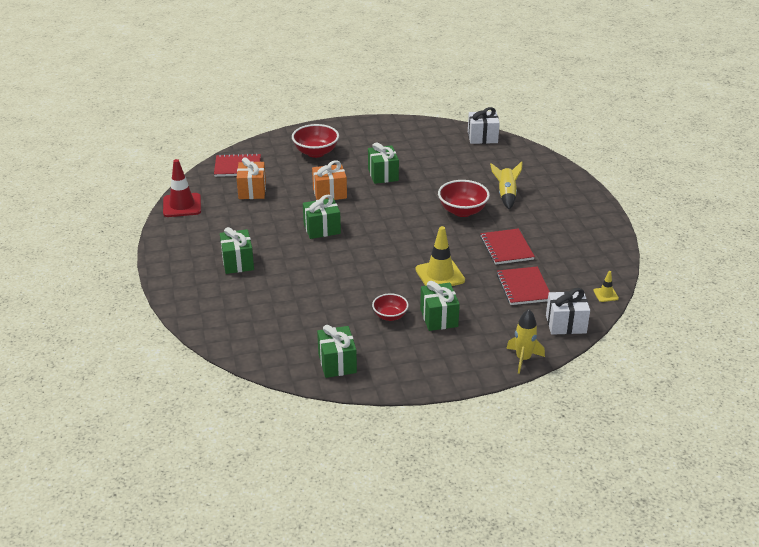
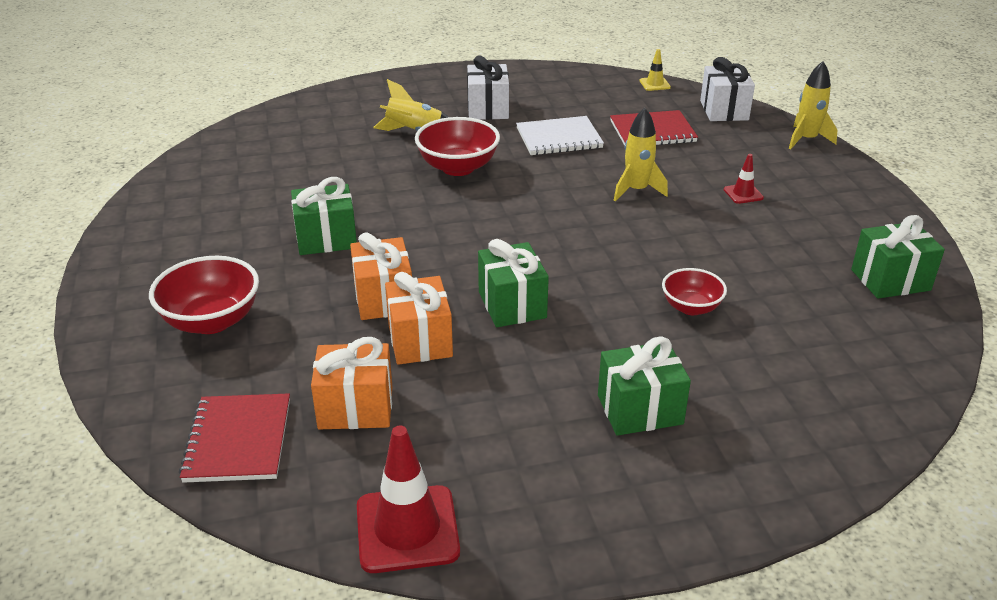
camera: 90 degrees left, 0 degrees up
(296, 204) = (420, 340): none -> orange gift
(390, 316) = (754, 233): red bowl -> red bowl (691, 307)
(439, 318) = (743, 194): green gift -> red traffic cone
(440, 275) = (636, 190): yellow traffic cone -> yellow rocket
(482, 137) = (226, 143): white gift -> white gift (487, 109)
(506, 248) = (559, 138): red notebook -> white notebook

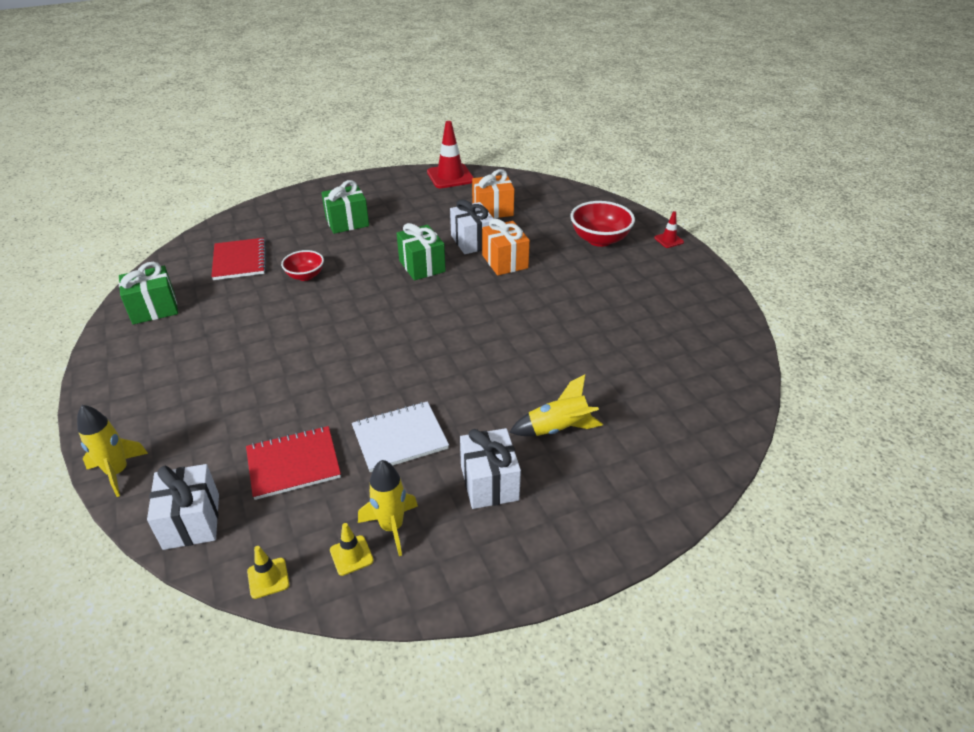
camera: 170 degrees right, 5 degrees up
(238, 440) = (540, 194): red notebook -> red notebook (239, 261)
(326, 239) = (568, 298): green gift -> none
(420, 340) = (472, 241): orange gift -> white gift
(458, 167) = (494, 382): red bowl -> none
(597, 88) = (351, 555): none -> yellow traffic cone
(636, 190) = (326, 373): yellow rocket -> yellow rocket (391, 527)
(743, 194) = (227, 380): red traffic cone -> red traffic cone (668, 240)

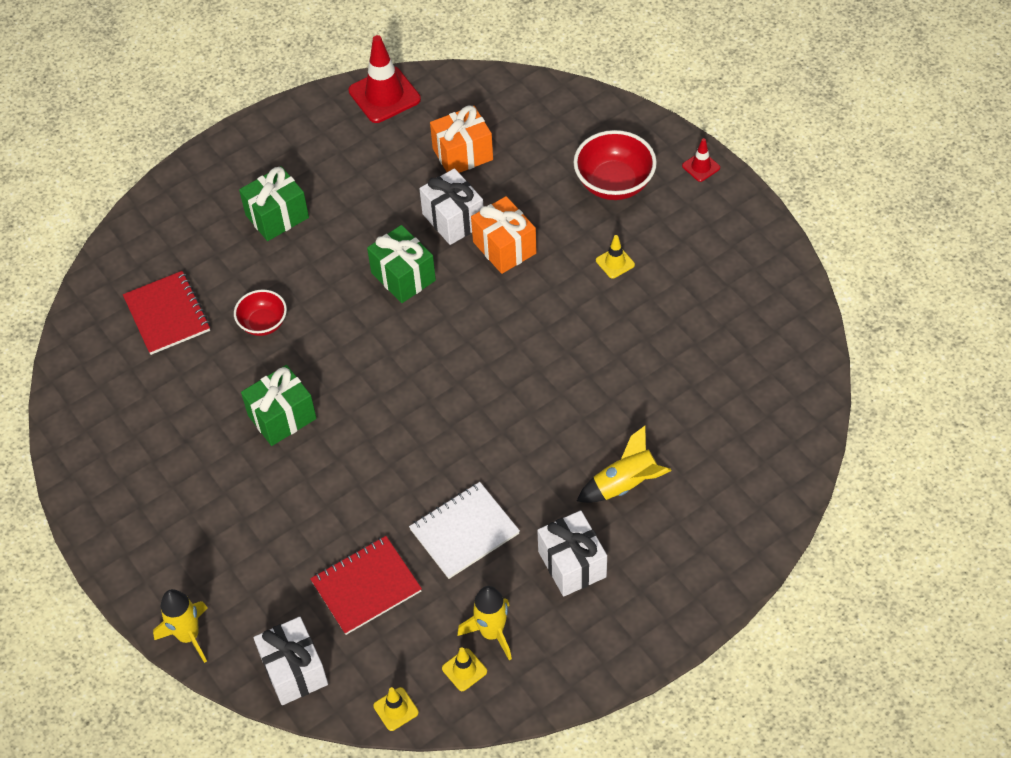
camera: 10 degrees left, 15 degrees up
(154, 309) = (102, 415): green gift -> green gift (282, 417)
(588, 282) = (615, 262): none -> yellow traffic cone

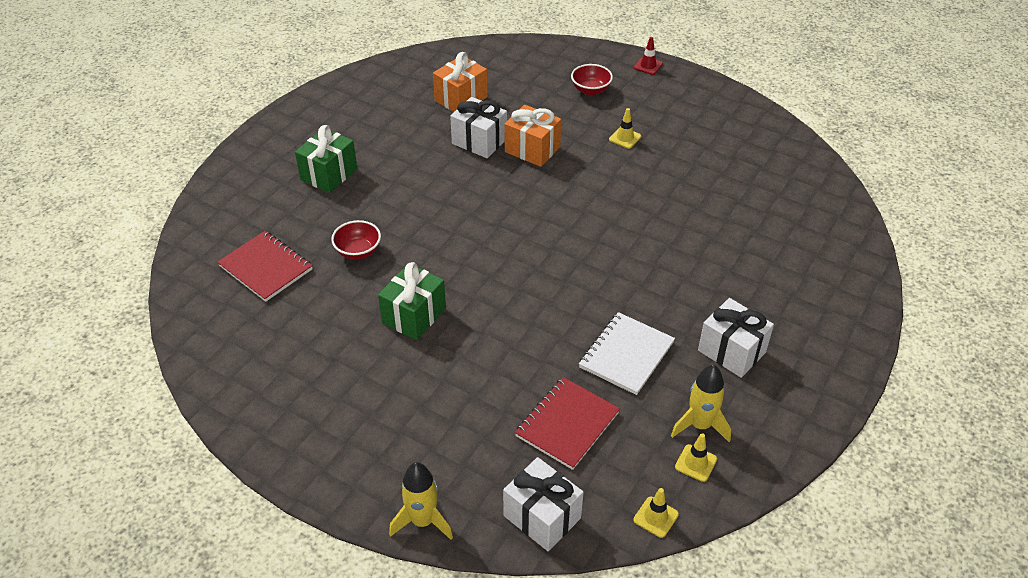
camera: 25 degrees left, 10 degrees down
(384, 95) = (375, 76): red traffic cone -> none
(403, 276) = (461, 188): green gift -> none
(614, 183) = (590, 90): red bowl -> red bowl, size x0.62
(625, 484) = (734, 281): yellow rocket -> none

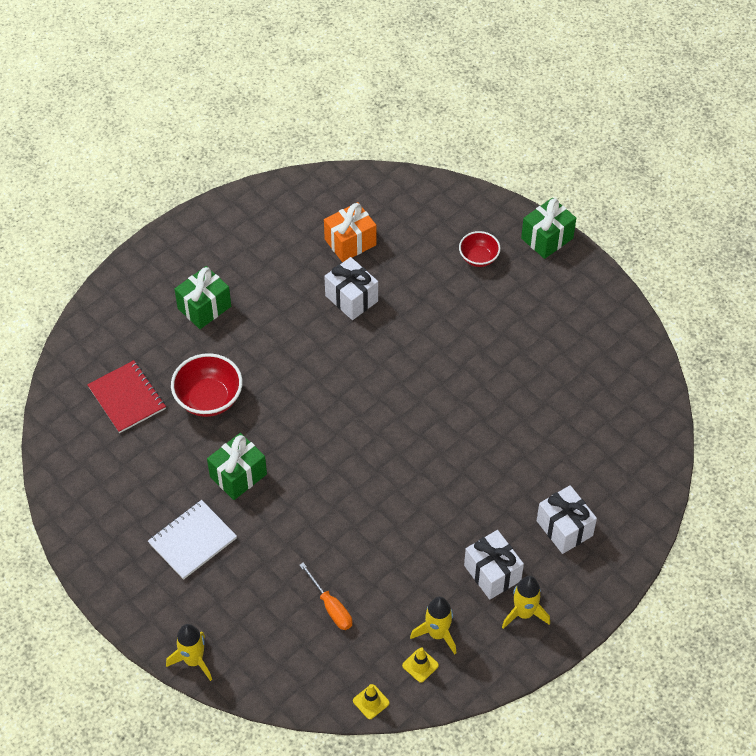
camera: 15 degrees right, 10 degrees up
(358, 251) = (209, 399): red bowl -> red bowl, size x1.62
(532, 149) = (397, 319): orange gift -> none
(542, 517) = (284, 680): white gift -> white gift (564, 528)
(567, 424) = (331, 607): red notebook -> orange screwdriver
(625, 138) = (489, 324): yellow traffic cone -> none
(626, 355) = (402, 555): white notebook -> white notebook (192, 541)
(648, 66) = (547, 238): red traffic cone -> green gift
(785, 383) = (524, 613): none -> yellow rocket

